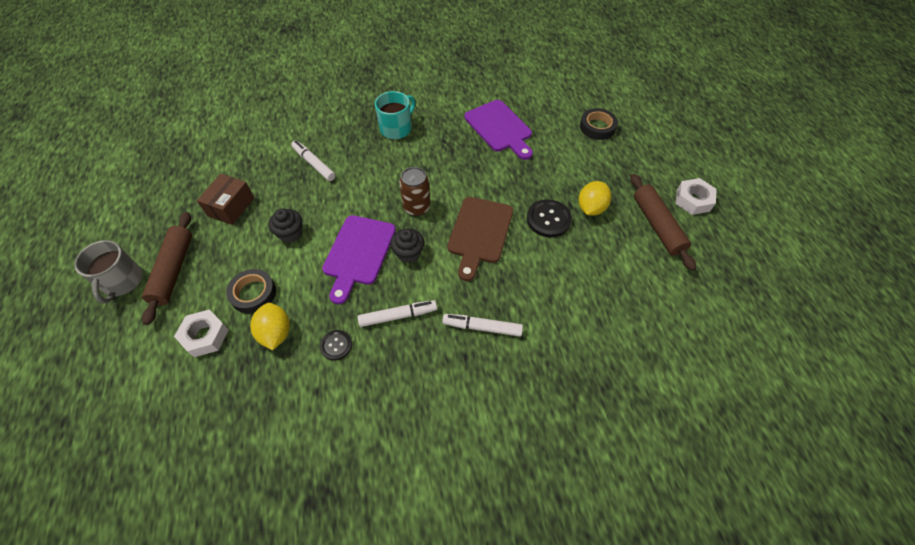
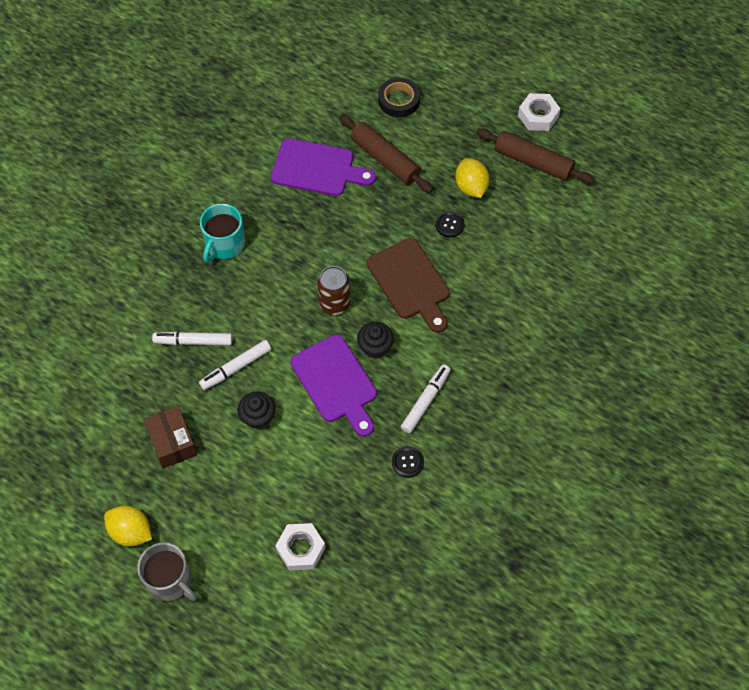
camera: 45 degrees left, 5 degrees up
(174, 270) = (201, 532): brown rolling pin -> brown rolling pin (385, 159)
(253, 293) = (294, 487): black tape -> none
(276, 333) = (352, 496): yellow lemon -> yellow lemon (131, 532)
(396, 128) = (224, 244): turquoise mug -> turquoise mug turned 150 degrees counterclockwise
(482, 327) = (494, 354): white marker -> white marker (236, 368)
(548, 219) = (449, 225): black button -> black button, size x0.61

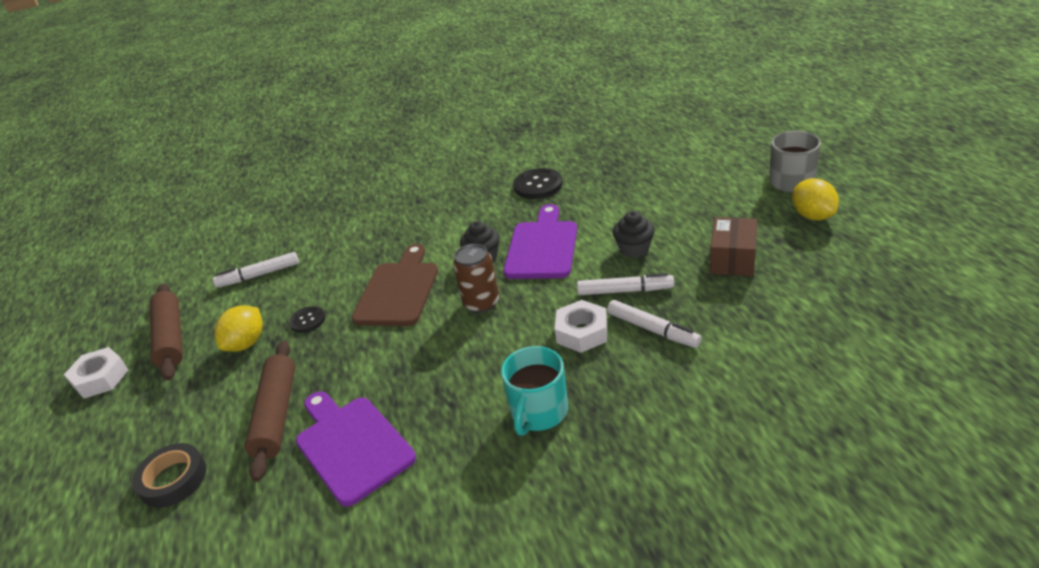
camera: 135 degrees left, 25 degrees down
(224, 244) = (538, 412): turquoise mug -> turquoise mug turned 135 degrees clockwise
(300, 549) = (666, 168): white nut -> white nut (582, 332)
(407, 462) = (538, 185): black button -> black button, size x1.64
(425, 401) = (484, 212): white marker -> white marker (259, 275)

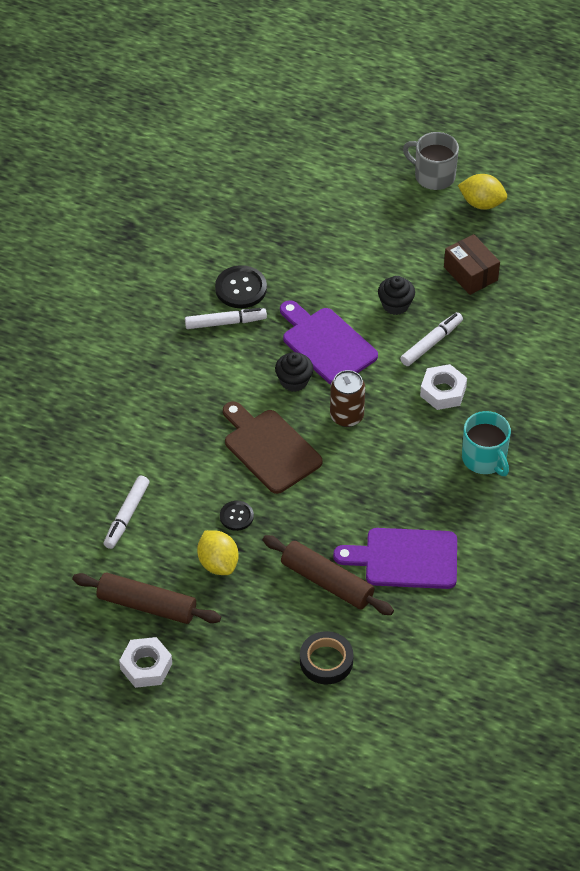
camera: 55 degrees left, 15 degrees up
(652, 329) = (483, 360): white marker -> white marker (225, 322)

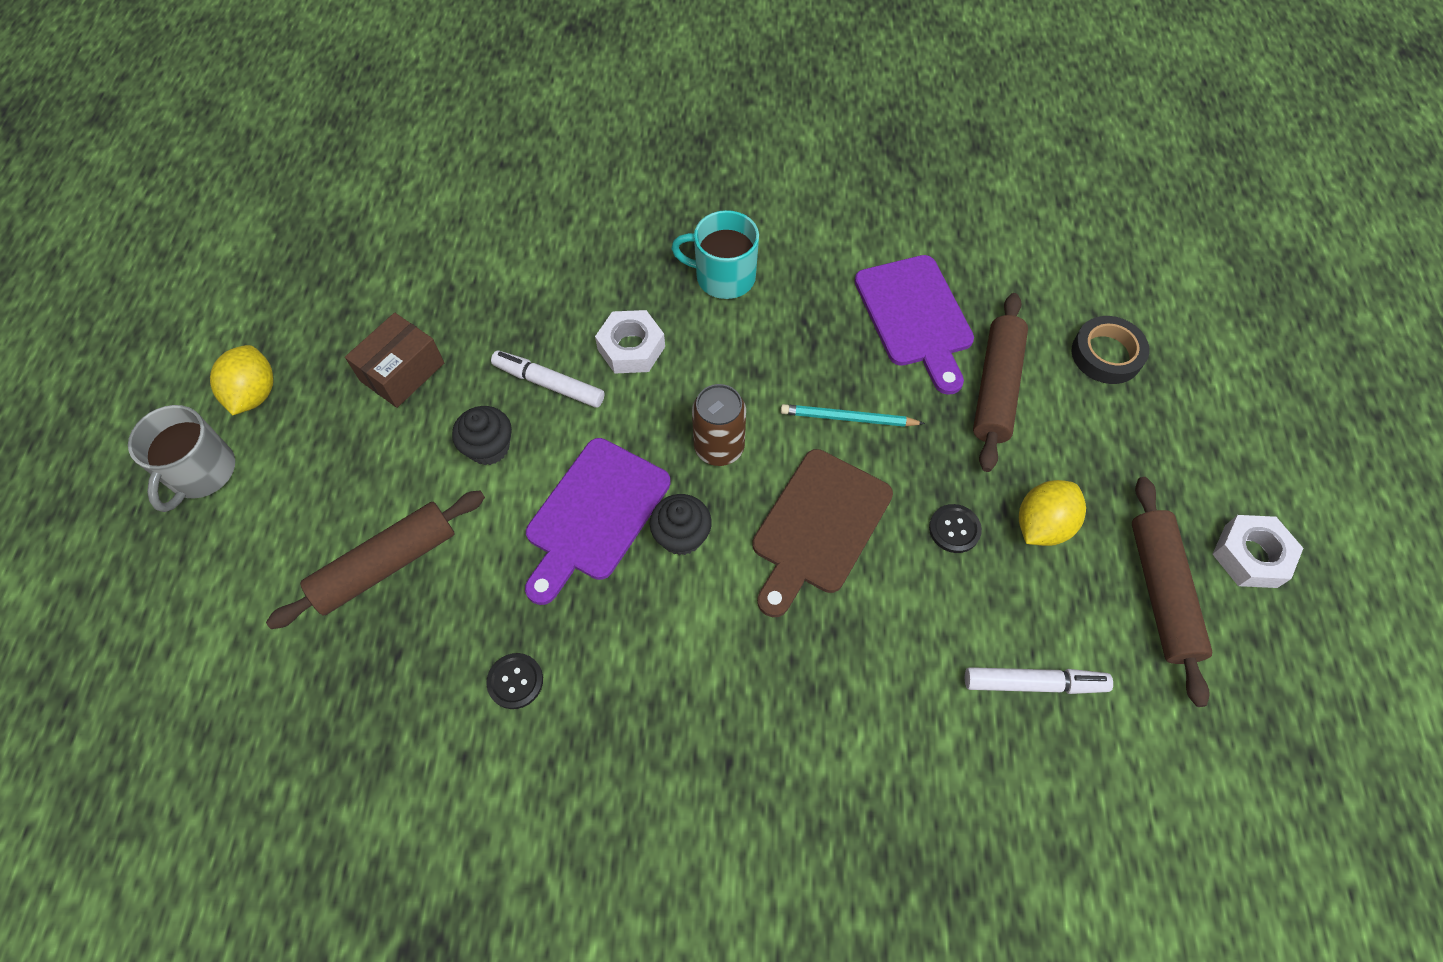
camera: 110 degrees left, 10 degrees up
(225, 322) = (597, 679): white marker -> none
(241, 288) = (515, 681): black button -> black button, size x0.61
(336, 246) = (385, 564): none -> brown rolling pin
(339, 490) = (848, 418): none -> turquoise pencil
(484, 459) = (723, 277): turquoise mug -> turquoise mug turned 120 degrees counterclockwise

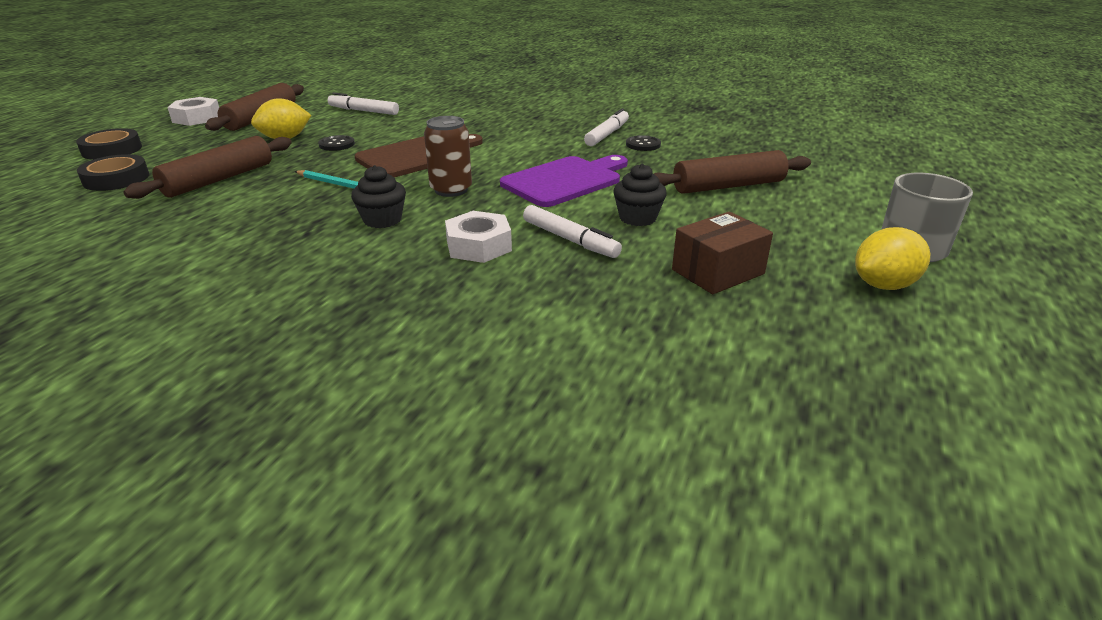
camera: 160 degrees left, 30 degrees down
(254, 394) = (884, 285): yellow lemon -> yellow lemon turned 45 degrees clockwise
(581, 709) = (607, 134): none -> white marker
(681, 536) = (509, 166): black cupcake -> black cupcake (382, 220)
(723, 277) = (343, 273): turquoise mug -> none
(915, 317) = (212, 218): purple cutting board -> none
(1213, 417) = (112, 150): none -> black tape

